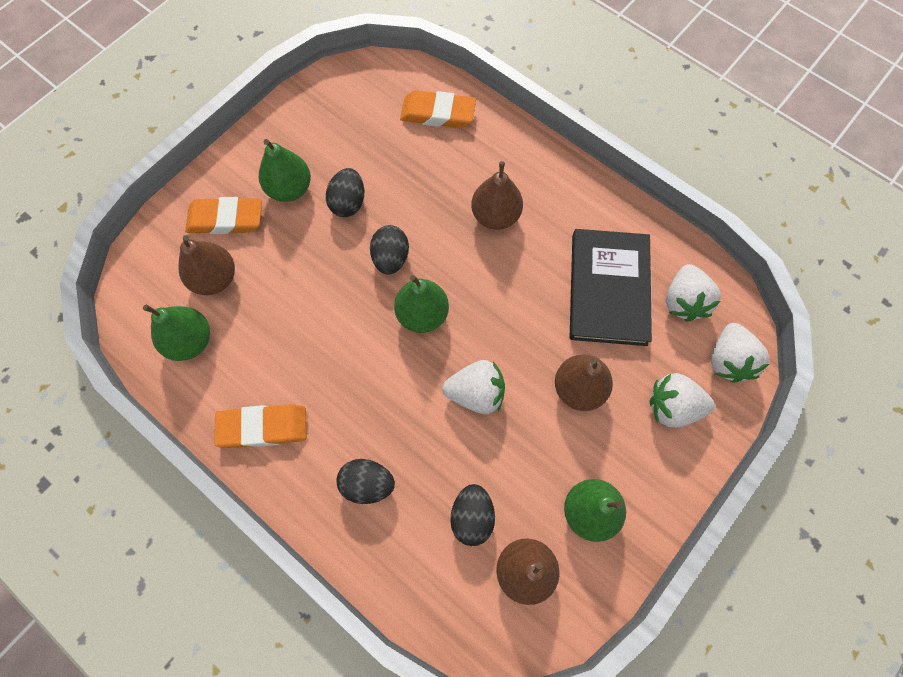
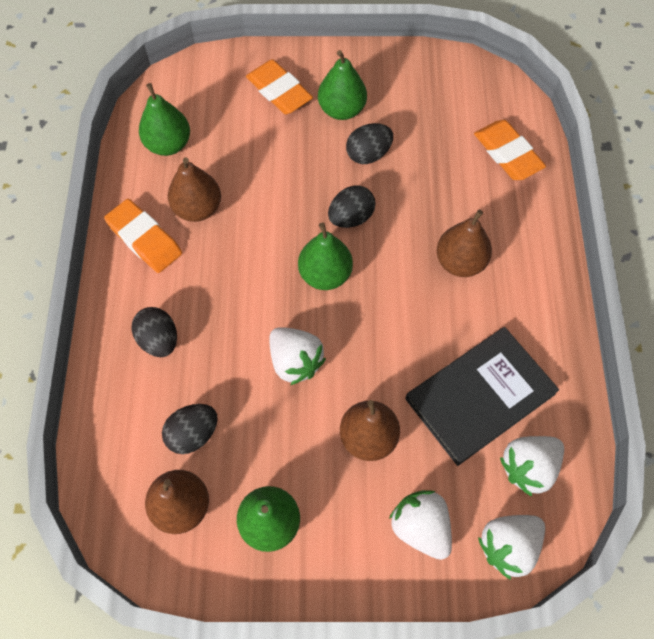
camera: 50 degrees right, 5 degrees down
(215, 279) = (228, 121): brown pear -> brown pear (197, 208)

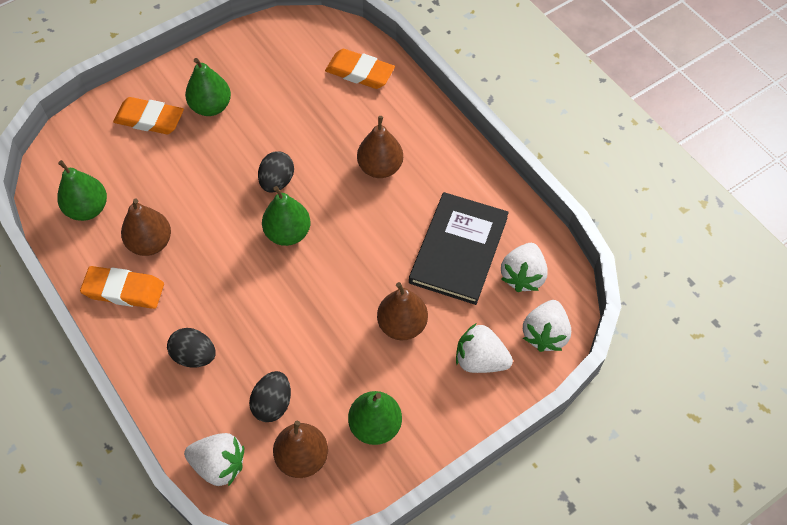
camera: 35 degrees left, 5 degrees down
(295, 362) = (311, 307): white strawberry -> white strawberry (219, 465)
(368, 154) = (256, 129): black egg -> none

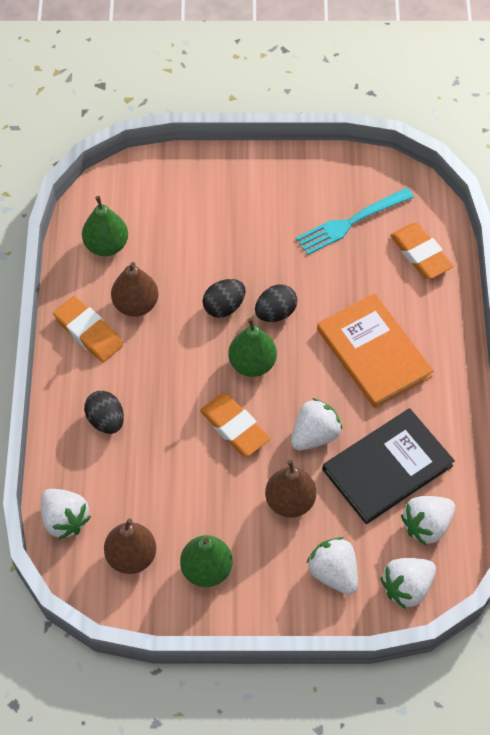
camera: 35 degrees right, 0 degrees up
(149, 119) = (208, 194): orange eraser -> orange eraser (234, 427)
(211, 107) = (267, 212): green pear -> none
(273, 404) = (139, 499): black egg -> black egg (224, 307)
(286, 78) = (351, 222): none -> turquoise fork
(380, 167) = (373, 353): brown pear -> orange book
(382, 259) = (314, 435): none -> white strawberry

